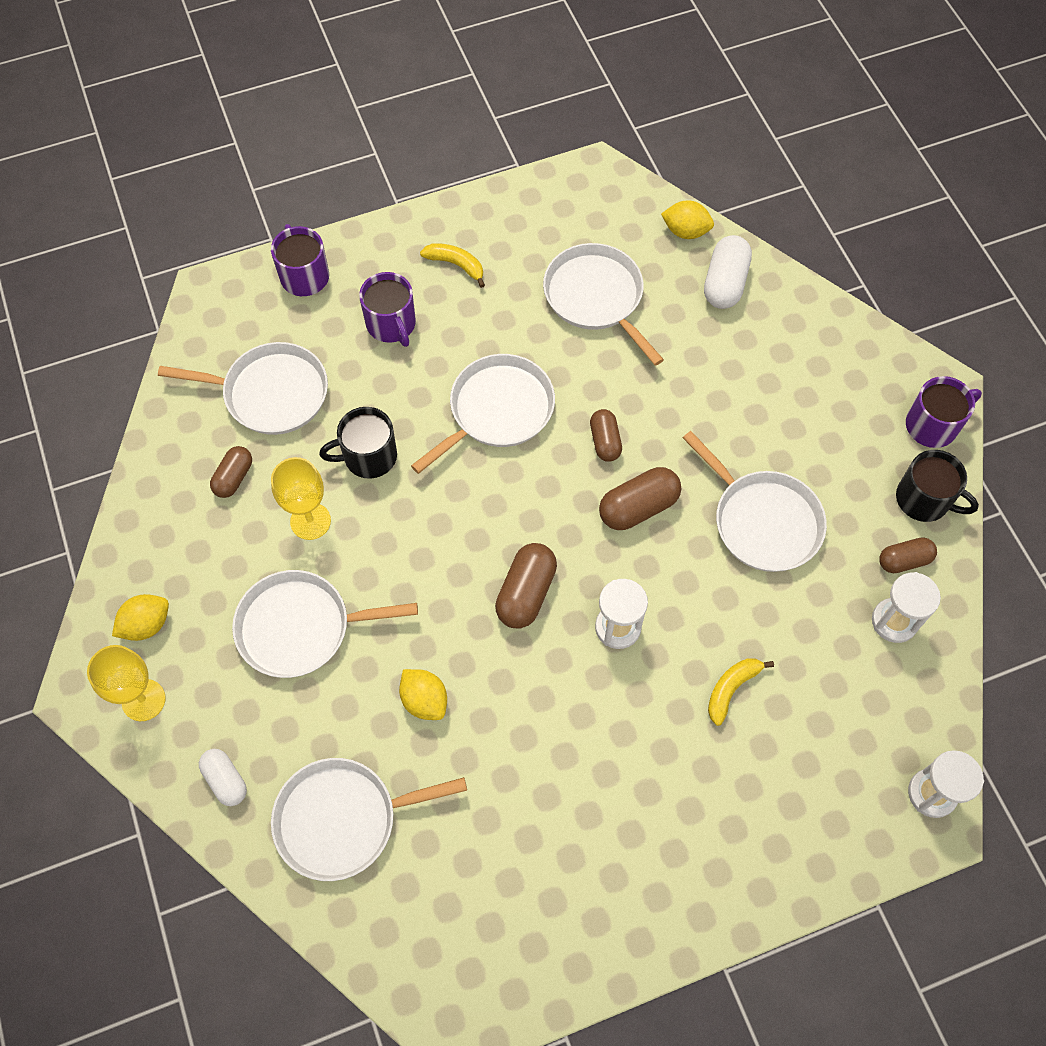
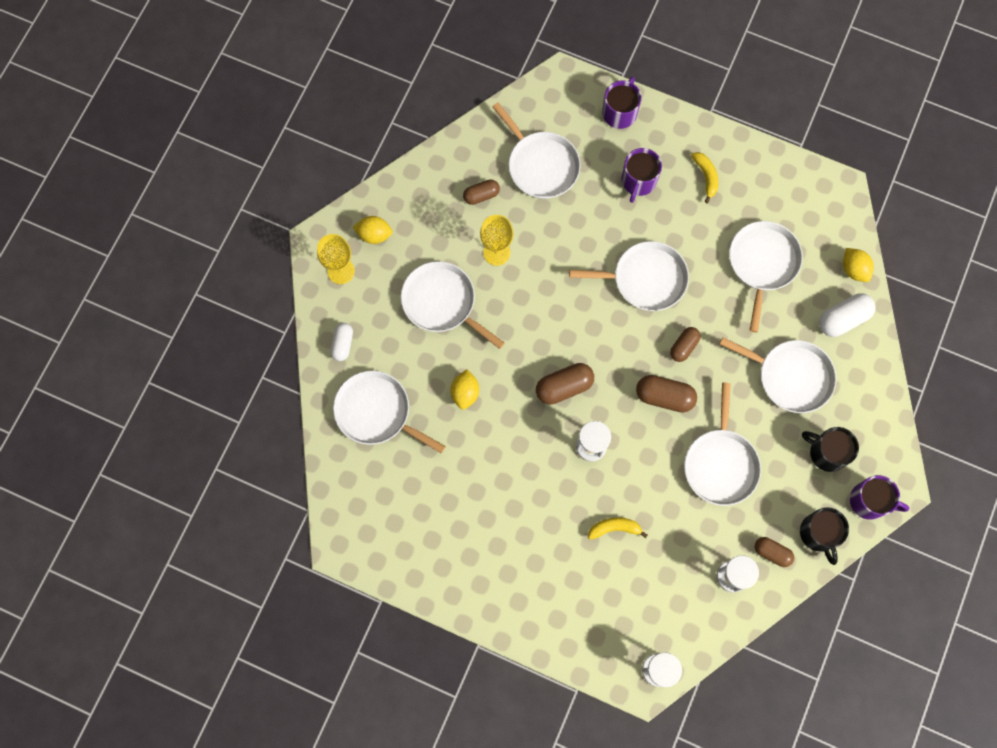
camera: 45 degrees right, 10 degrees up
(368, 456) = (557, 244): black mug -> black mug (827, 452)
(736, 377) = (790, 376): none -> white pan

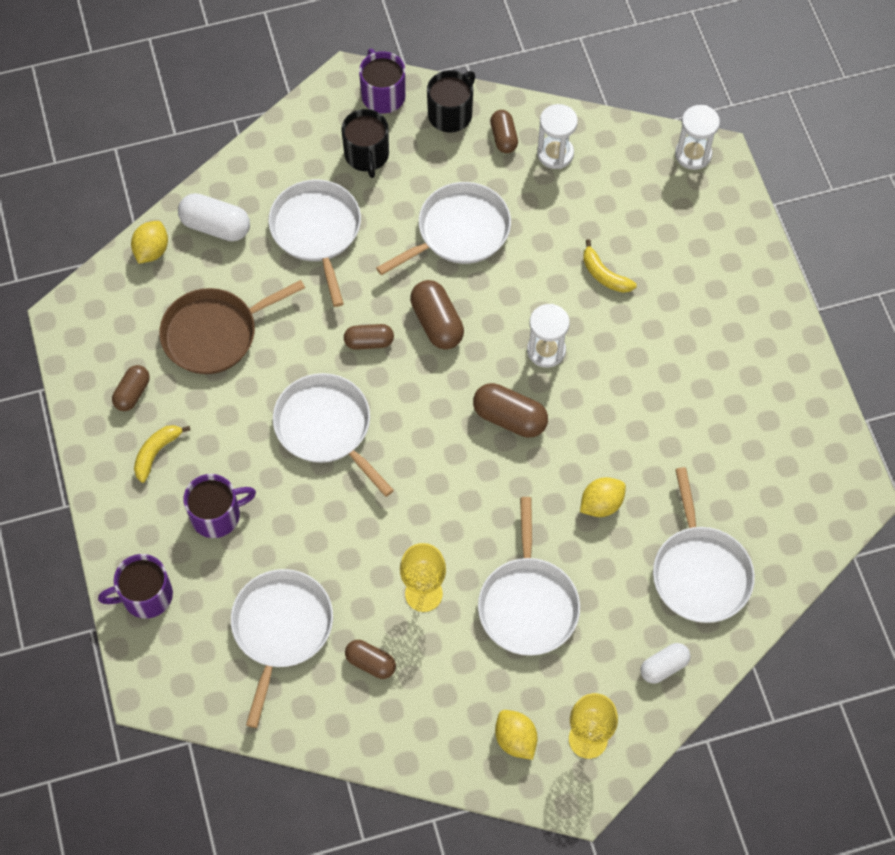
camera: 130 degrees left, 10 degrees down
(757, 190) = (132, 393): none -> brown capsule
(762, 263) = (215, 333): white pan -> brown pan

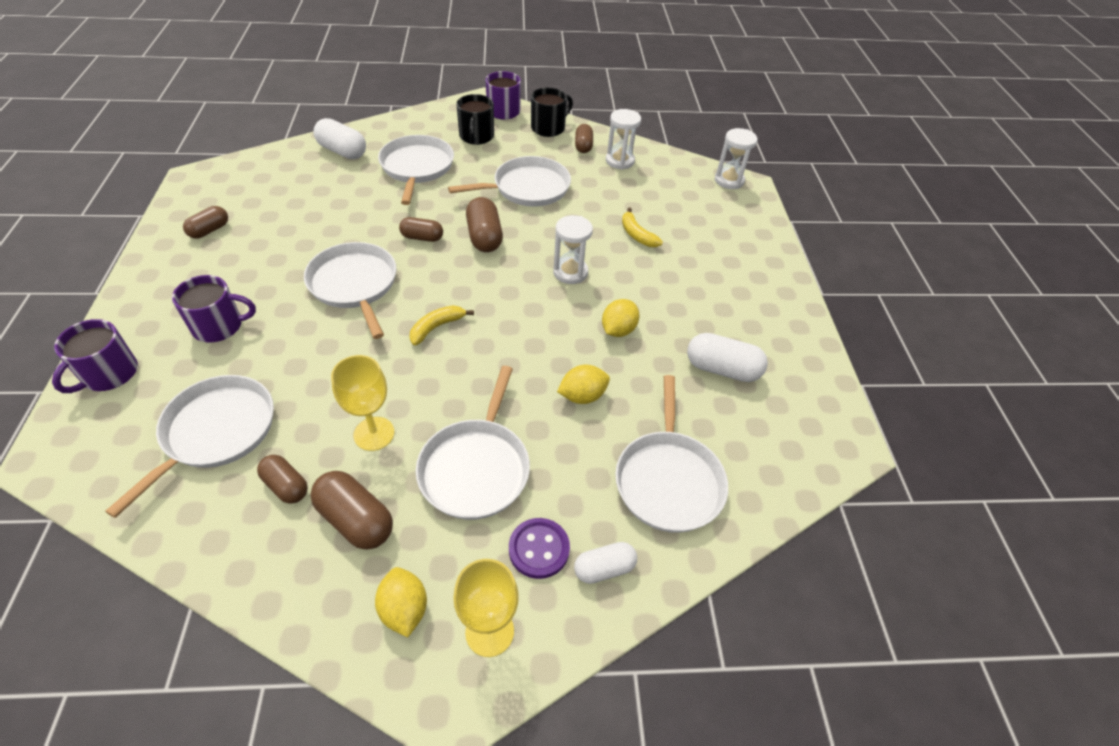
camera: 10 degrees right, 15 degrees down
(146, 595) = (109, 374): purple mug -> purple mug turned 60 degrees counterclockwise
(152, 250) = (286, 155): yellow lemon -> yellow lemon (618, 330)
(156, 453) = (199, 272): yellow banana -> yellow banana (437, 327)
(215, 333) = (301, 208): brown pan -> none
(509, 418) = (519, 311): brown capsule -> brown capsule (355, 520)
(606, 664) = (539, 549): none -> purple button
(728, 438) = (722, 369): none -> white capsule

